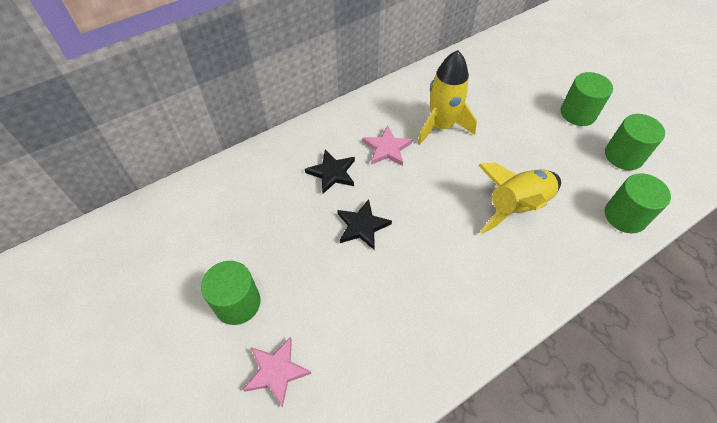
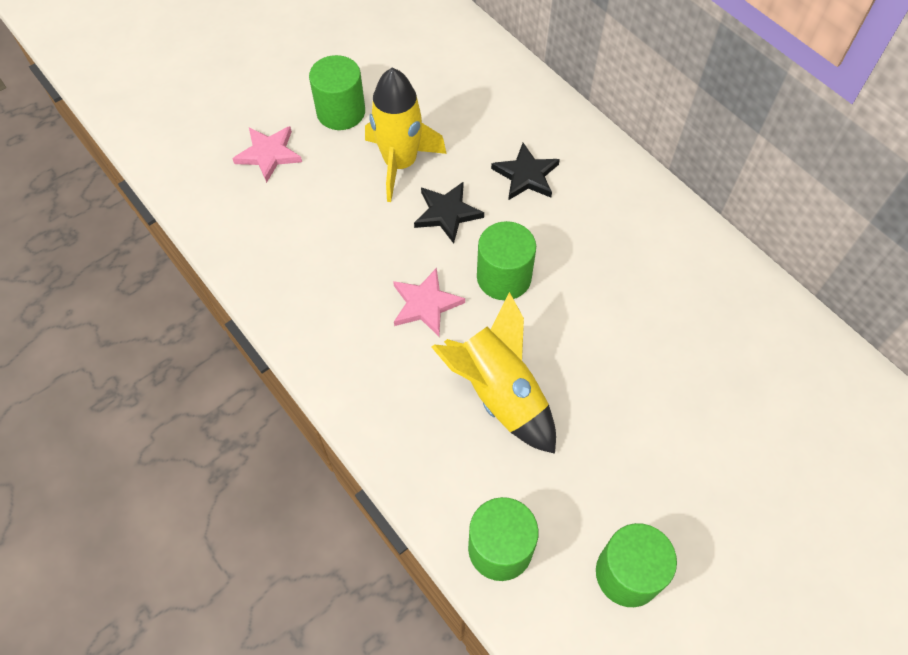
camera: 85 degrees right, 5 degrees up
(387, 148) = (579, 233): pink star -> pink star (425, 304)
(441, 126) = (637, 300): yellow rocket -> yellow rocket (400, 164)
(578, 113) = (715, 512): green cylinder -> green cylinder (504, 277)

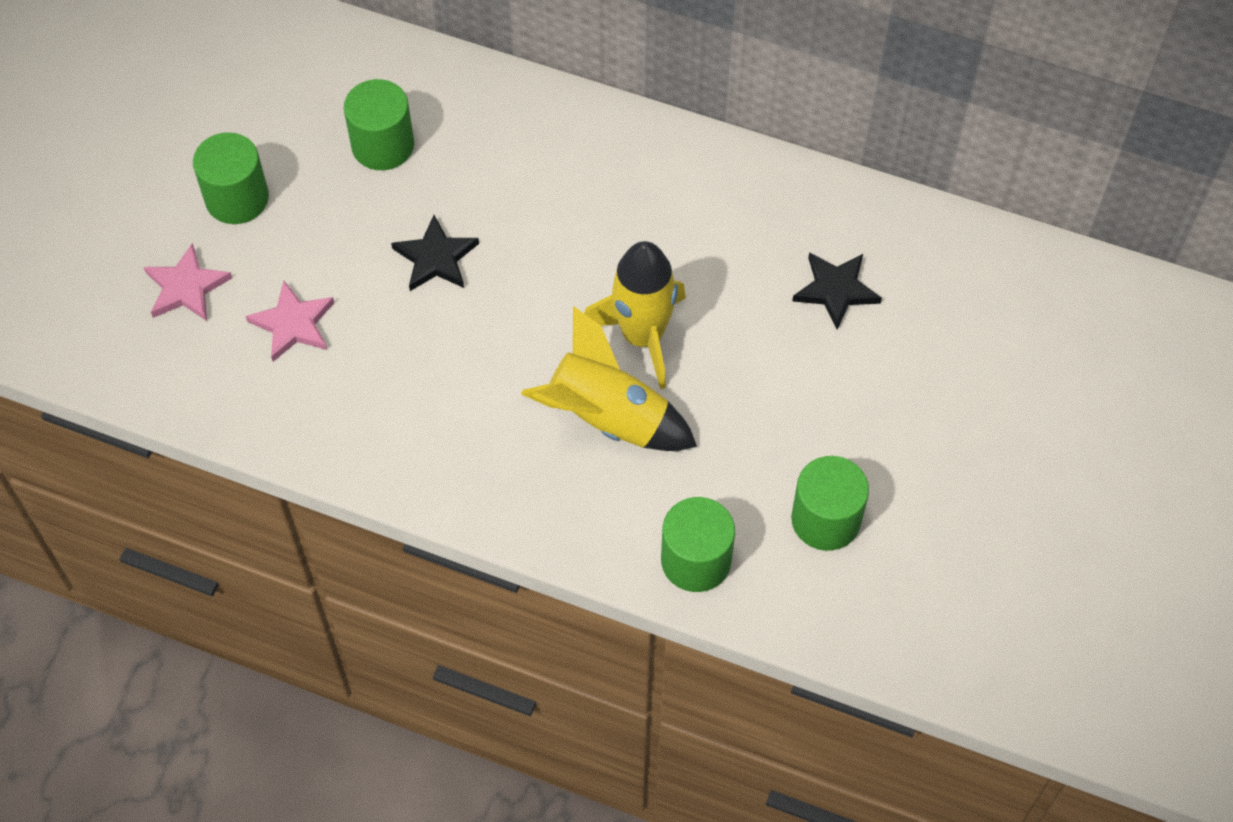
camera: 30 degrees left, 0 degrees up
(400, 164) = (347, 227): yellow rocket -> yellow rocket (642, 336)
(425, 304) = (475, 366): pink star -> pink star (293, 324)
(504, 277) = (540, 298): green cylinder -> green cylinder (383, 145)
(526, 175) = (496, 174): black star -> black star (835, 290)

